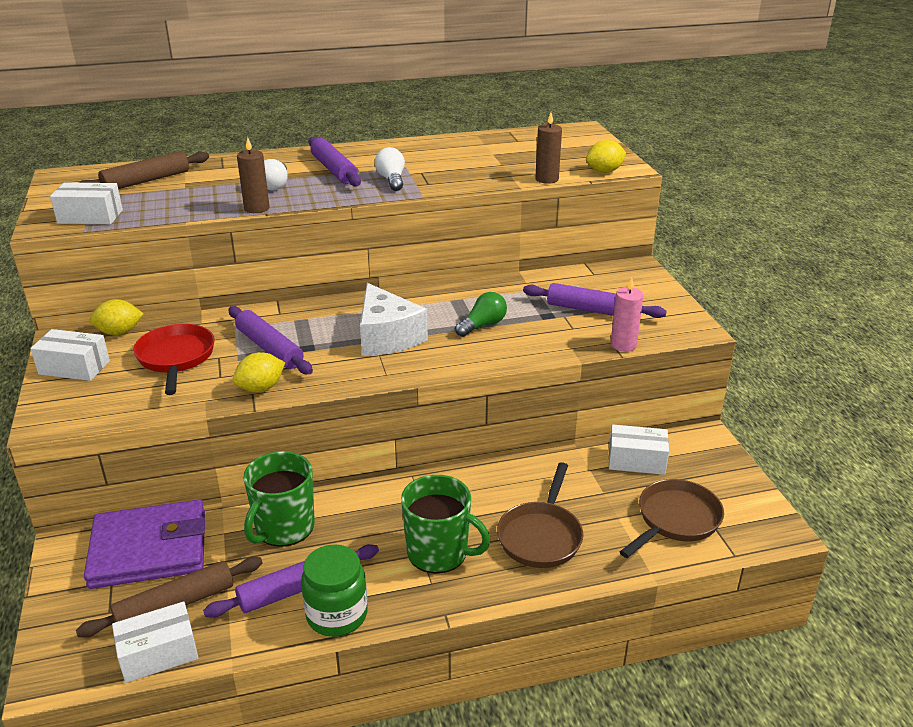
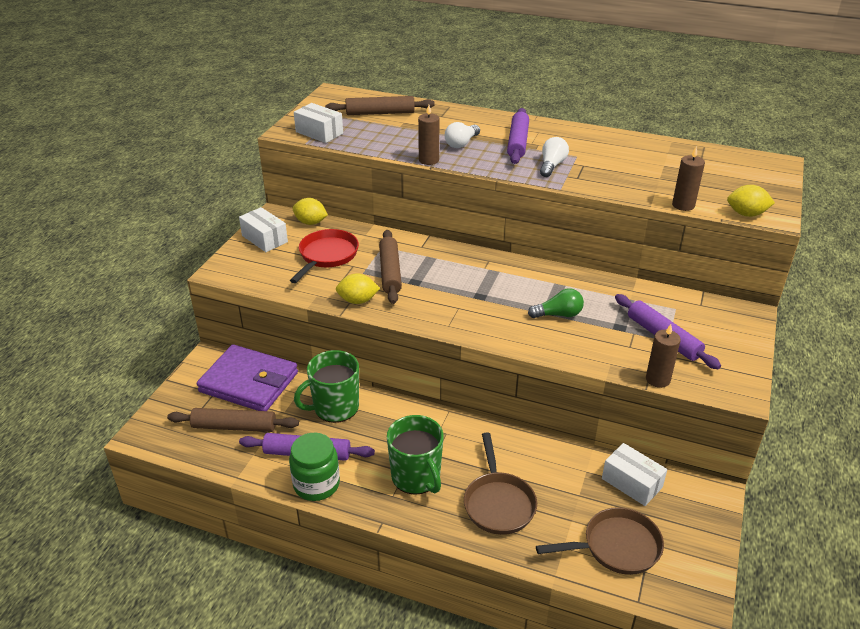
camera: 35 degrees right, 5 degrees up
(159, 654) = (202, 453): white box -> none
(270, 348) = (390, 272): purple rolling pin -> brown rolling pin
(387, 337) = (477, 295): white cheese -> none
(541, 536) = (498, 503): brown pan -> brown pan turned 60 degrees counterclockwise
(623, 345) = (657, 379): pink candle -> brown candle

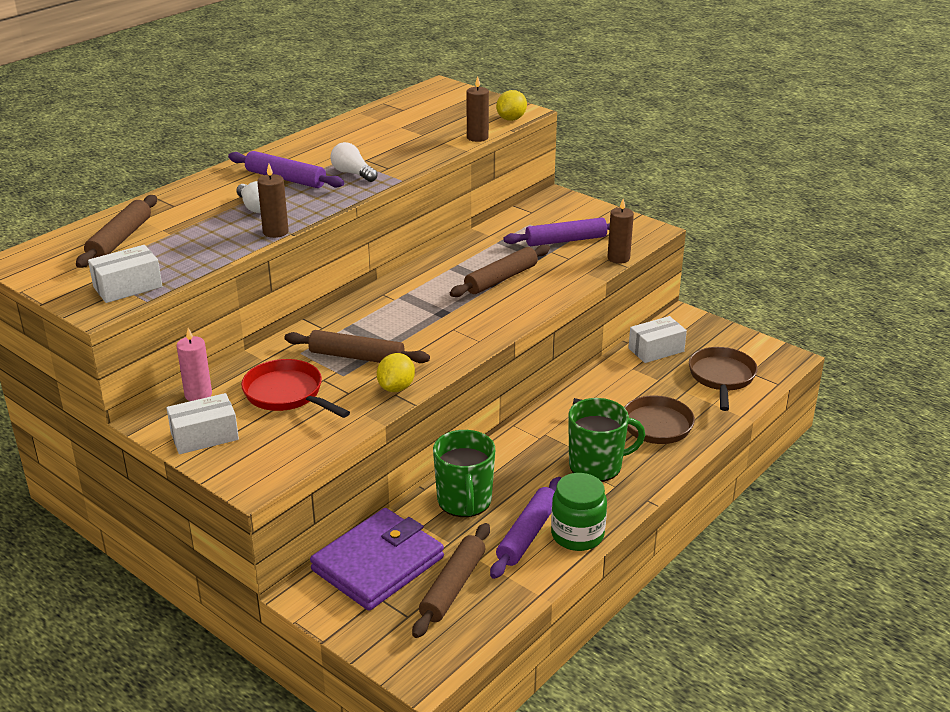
camera: 70 degrees left, 5 degrees down
(310, 222) = (198, 394): yellow lemon -> pink candle
(558, 314) = (501, 279): green light bulb -> brown rolling pin

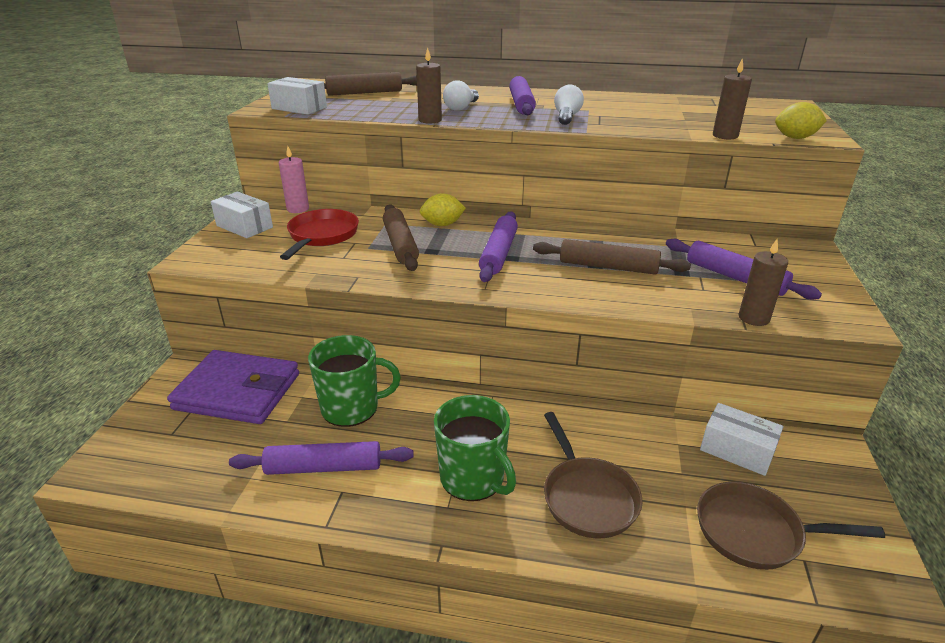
camera: 60 degrees right, 0 degrees up
(396, 387) = (368, 274): yellow lemon -> yellow lemon (442, 225)
(428, 316) = (499, 253): none -> purple rolling pin
(452, 586) = (221, 446): brown rolling pin -> none
(464, 501) = (351, 408): green mug -> green mug turned 150 degrees counterclockwise
(577, 535) = (342, 506): green jar -> none
(721, 377) = (755, 532): brown pan -> brown pan turned 150 degrees counterclockwise

